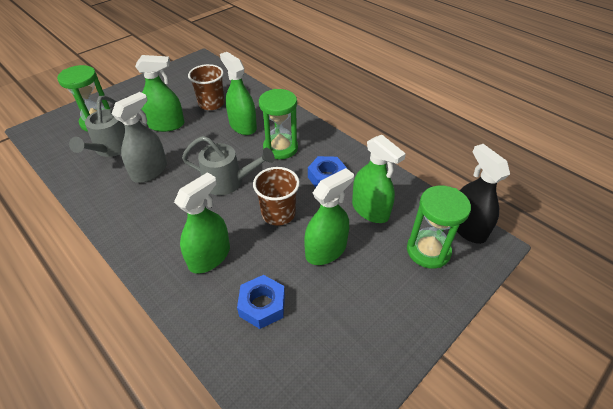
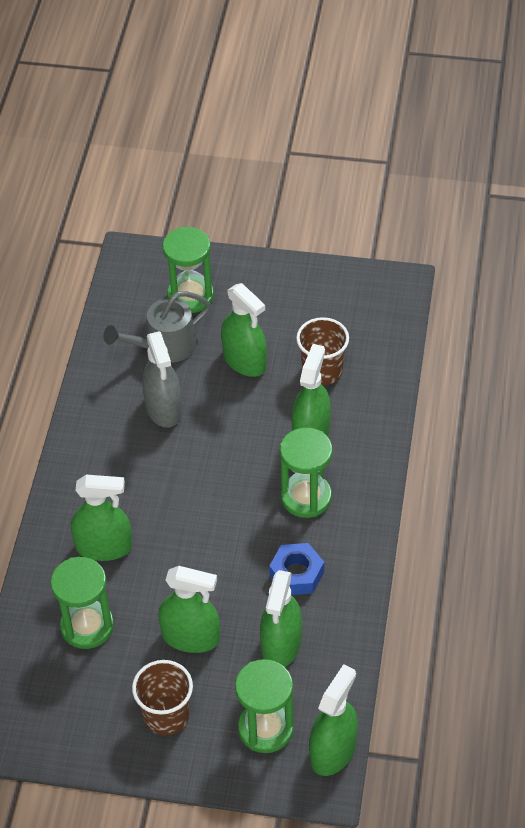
camera: 55 degrees right, 5 degrees up
(149, 171) = (163, 408): grey spray bottle -> grey spray bottle turned 75 degrees clockwise
(228, 181) = (209, 488): grey watering can -> none
(262, 305) = (87, 626): blue nut -> green hourglass
(278, 214) = (204, 565): brown cup -> brown cup (166, 715)
(467, 227) = (333, 751): black spray bottle -> green spray bottle

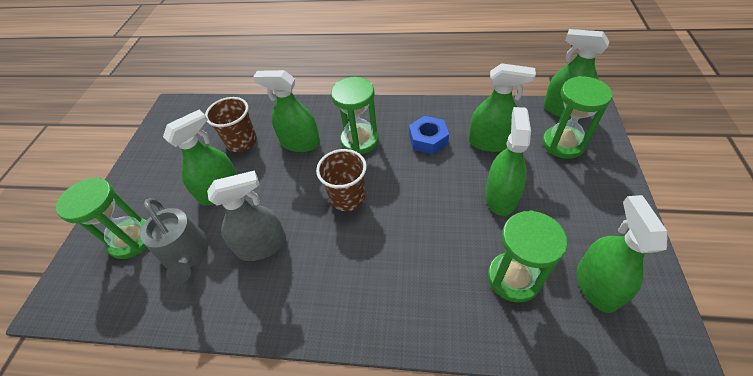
camera: 90 degrees left, 0 degrees up
(104, 546) = (422, 276): green spray bottle -> green spray bottle (597, 285)
(166, 715) = (579, 204): brown cup -> brown cup (348, 197)

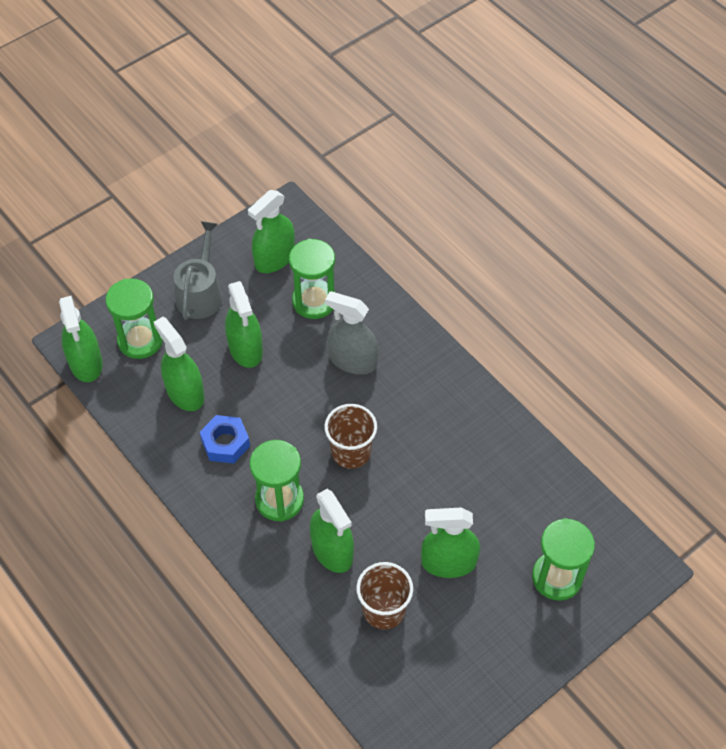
camera: 140 degrees left, 5 degrees up
(187, 254) = (517, 518): grey watering can -> grey watering can (201, 293)
(262, 245) = (453, 471): grey spray bottle -> grey spray bottle (353, 360)
(500, 196) = (245, 349): green spray bottle -> green spray bottle turned 75 degrees counterclockwise

